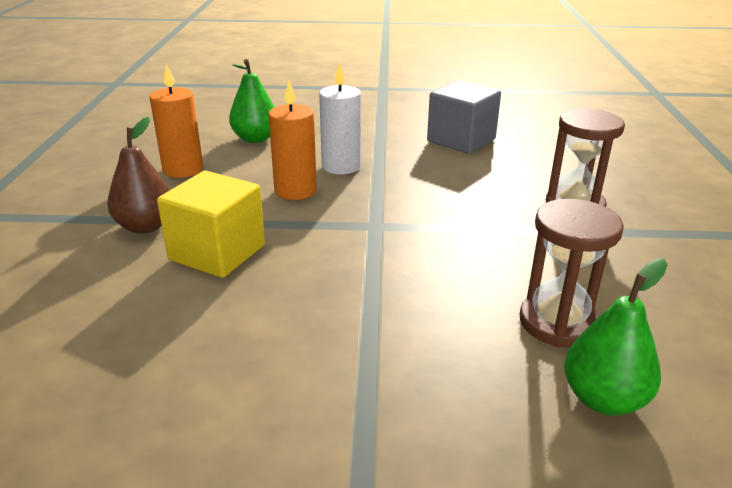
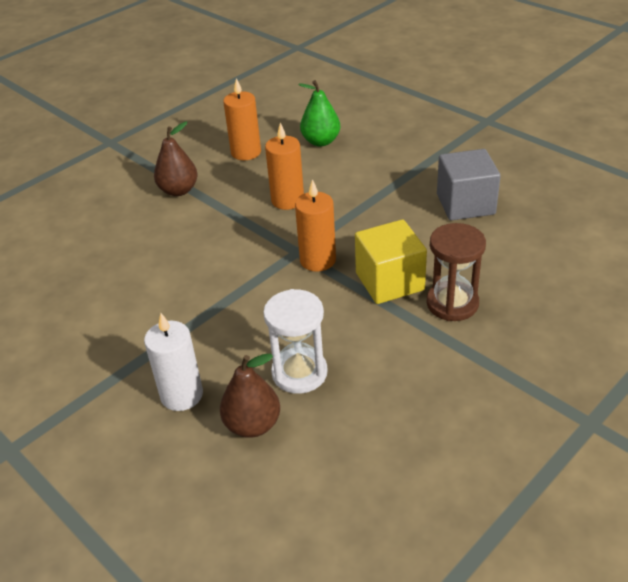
camera: 45 degrees right, 10 degrees up
(217, 252) = (191, 227): yellow cube -> yellow cube (389, 281)
(341, 166) = (342, 192): white candle -> white candle (181, 395)
(408, 224) = (317, 260): none -> orange candle
(557, 322) = (299, 373): brown hourglass -> white hourglass
(603, 399) = (252, 425): green pear -> brown pear

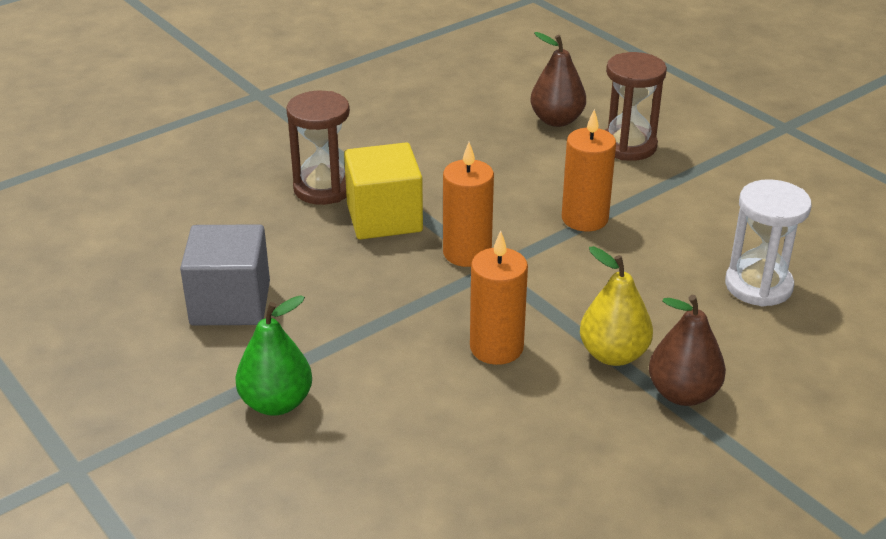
camera: 175 degrees left, 5 degrees down
(181, 395) = (628, 146): white candle -> brown hourglass
(216, 205) = (613, 354): none -> yellow pear
(246, 152) = (565, 464): orange candle -> orange candle (584, 219)
(299, 373) = (508, 150): white hourglass -> white hourglass (758, 286)
(321, 141) = (415, 468): green pear -> green pear (276, 403)

